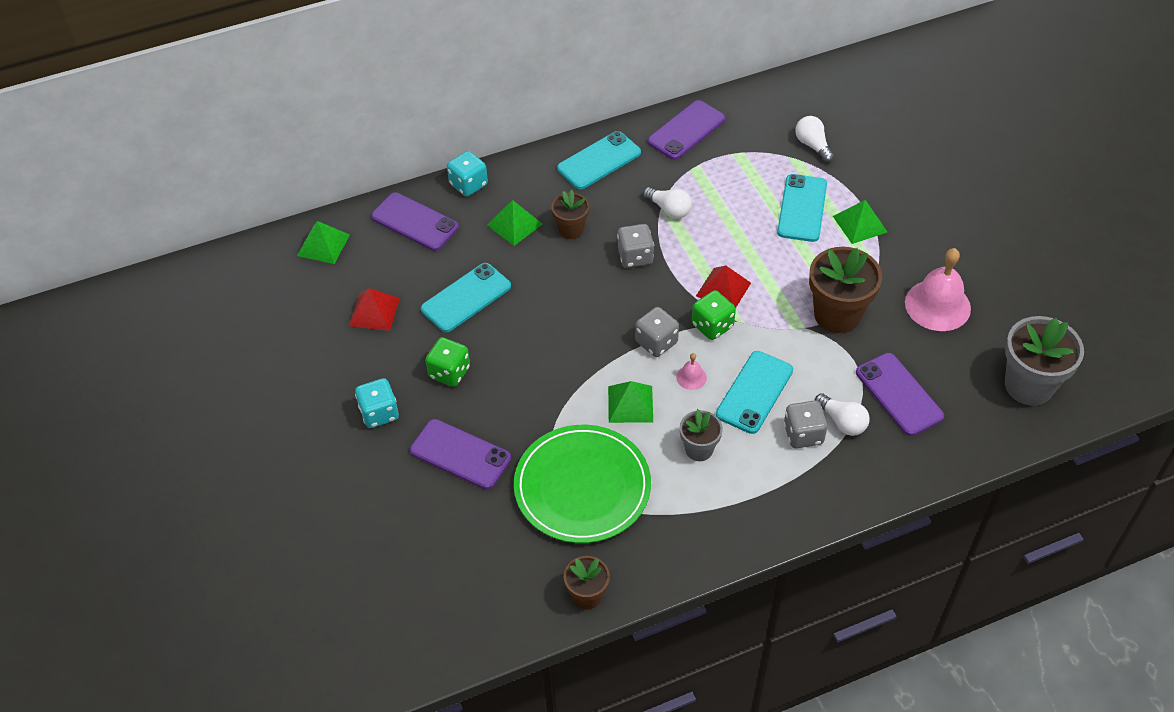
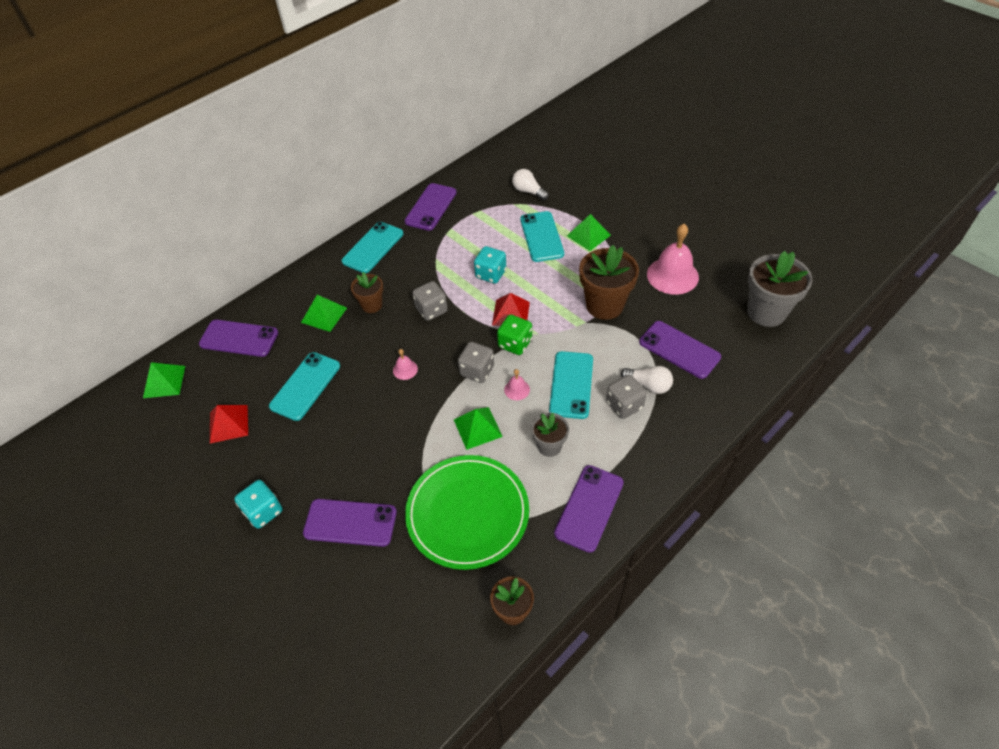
camera: 20 degrees left, 0 degrees up
(449, 372) = (314, 453): green dice -> none
(468, 184) = (274, 296): turquoise dice -> turquoise dice (491, 274)
(578, 315) = (405, 369): none -> pink bell
(669, 209) = (442, 267): white light bulb -> none
(712, 527) = (589, 508): none -> purple phone

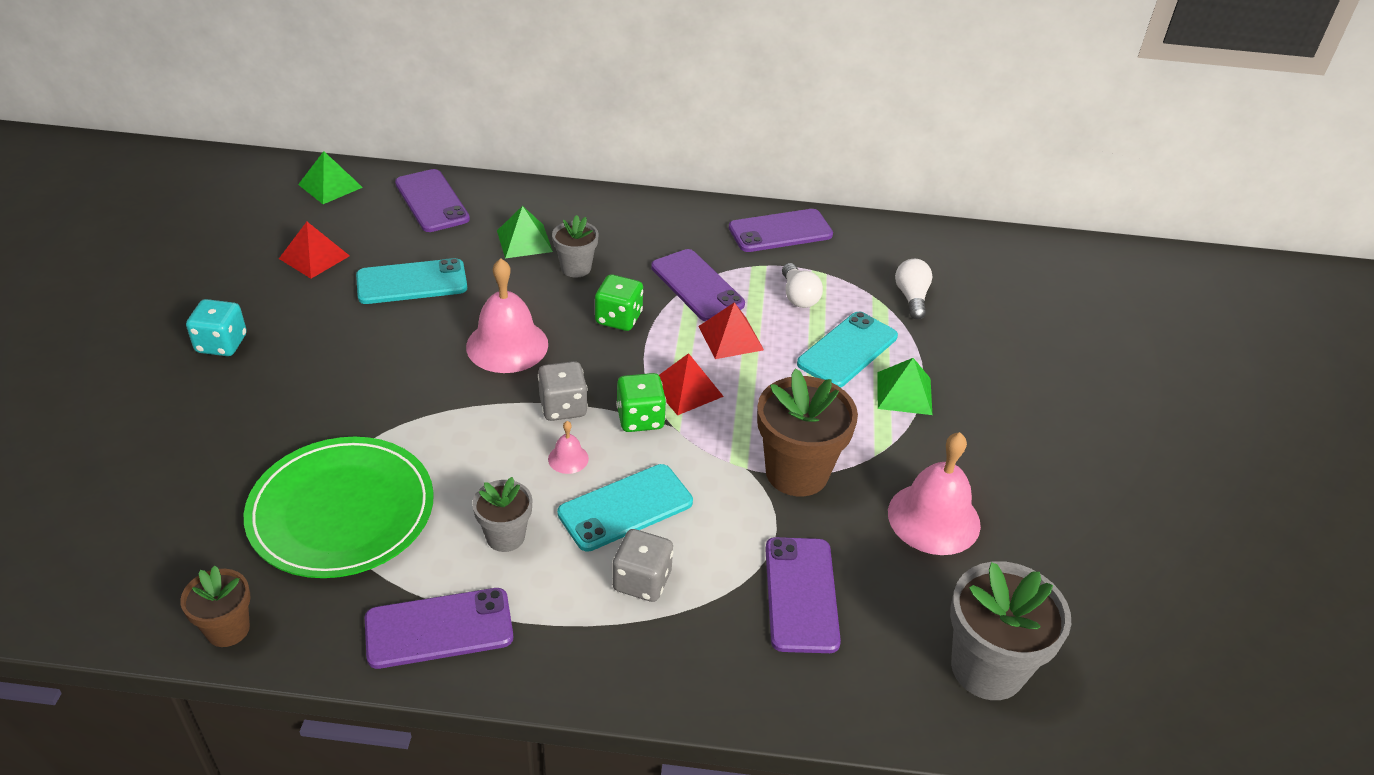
camera: 45 degrees right, 10 degrees down
(350, 523) = (254, 418): purple phone -> purple phone (697, 286)
(372, 305) = (576, 268): brown flower pot -> grey flower pot
(373, 247) = (663, 222): turquoise phone -> none
(405, 369) = (507, 345): pink bell -> pink bell, size x2.22
(431, 310) = (618, 318): grey dice -> green dice
(477, 428) = (476, 453): green pyramid -> none
(491, 274) = (731, 338): turquoise dice -> red pyramid
(648, 385) = (702, 590): white light bulb -> white light bulb (798, 296)

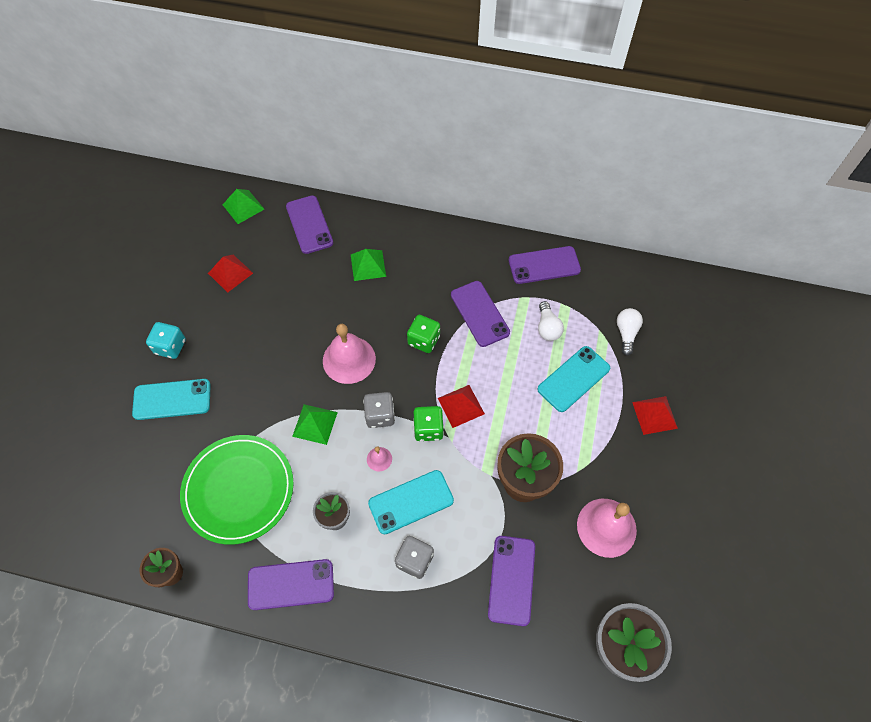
camera: 10 degrees right, 20 degrees up
(412, 282) = (291, 300): turquoise phone -> turquoise phone (172, 399)
(576, 268) = (400, 292): grey flower pot -> none
(731, 338) = (496, 362): red pyramid -> red pyramid (654, 415)
(904, 393) = (606, 420): green pyramid -> green pyramid (315, 424)

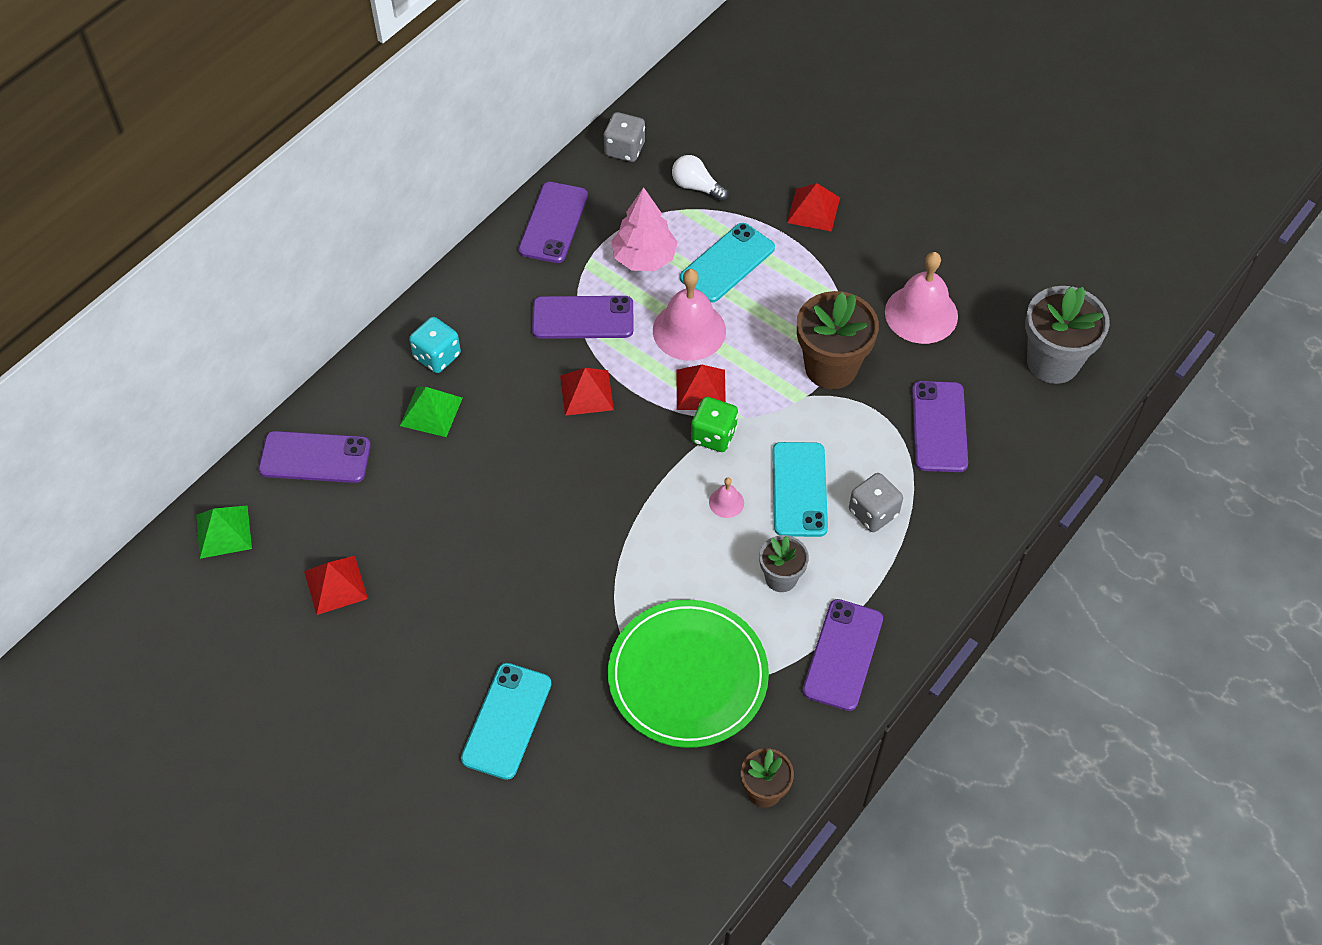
camera: 65 degrees left, 5 degrees down
(170, 347) = (417, 699): turquoise dice -> turquoise dice (437, 356)
(315, 424) = (640, 557): green pyramid -> none
(349, 359) = (566, 486): pink bell -> pink bell (689, 330)
(380, 415) = (667, 480): grey dice -> grey dice (624, 149)
(424, 340) = (586, 392): green dice -> red pyramid
(511, 580) = (939, 427): purple phone -> purple phone turned 60 degrees clockwise
(547, 327) = (644, 258): white light bulb -> pink tree
(573, 379) = (727, 263): turquoise phone -> turquoise phone turned 60 degrees clockwise

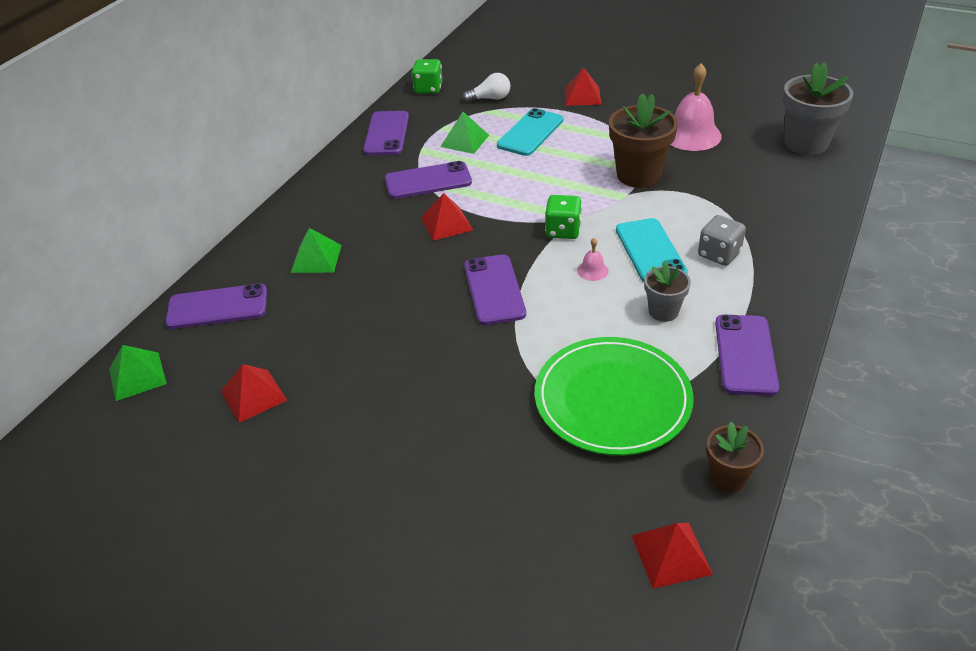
camera: 10 degrees left, 15 degrees down
(437, 356) = (313, 223): turquoise dice -> none
(507, 721) = (451, 471): turquoise phone -> none
(624, 149) = (428, 89): grey dice -> green dice
(644, 258) = (464, 140): pink tree -> green pyramid
(689, 330) = (516, 173): pink bell -> none
(696, 187) = (490, 98): white light bulb -> white light bulb turned 150 degrees clockwise
(700, 389) = (540, 205): red pyramid -> red pyramid (671, 554)
(939, 427) = (742, 193): purple phone -> purple phone (494, 290)

